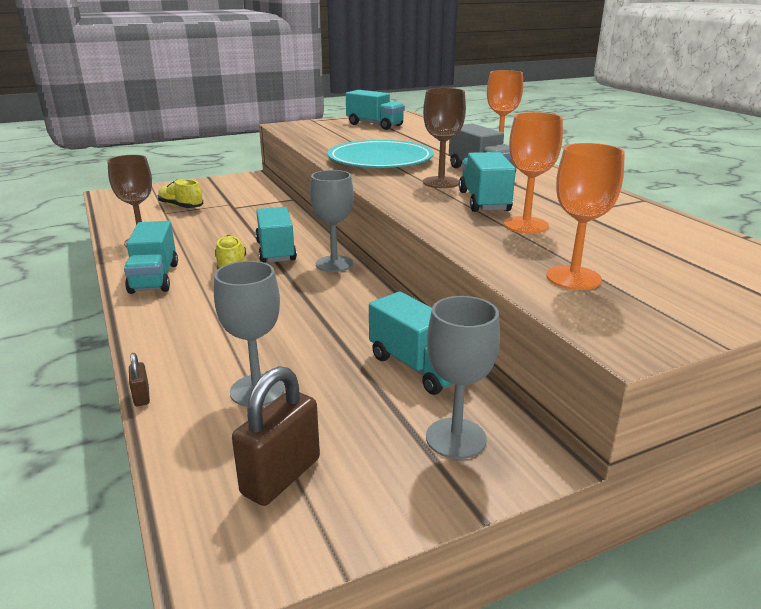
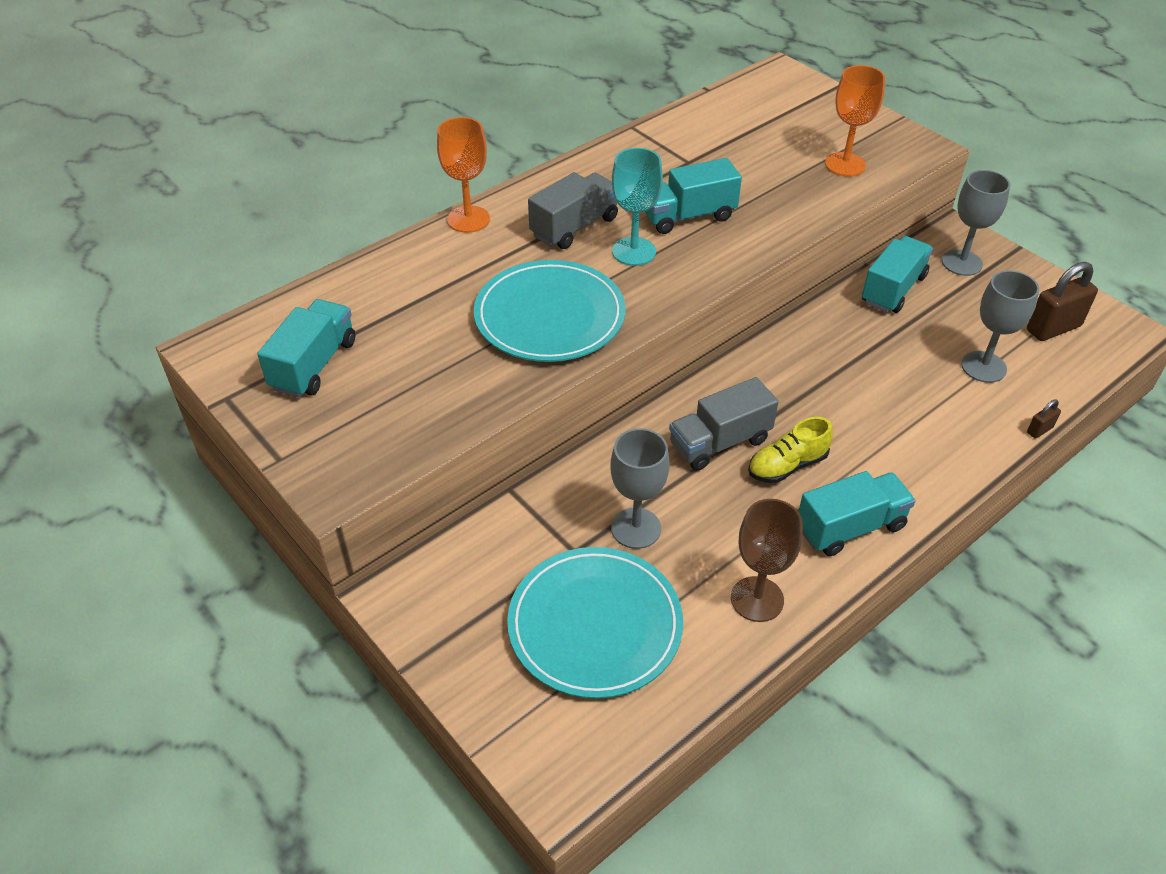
camera: 105 degrees left, 20 degrees up
(181, 207) = (595, 625): yellow shoe -> turquoise plate
(276, 251) = (719, 442): turquoise truck -> grey truck
(281, 476) = (1053, 328): brown padlock -> brown padlock turned 45 degrees counterclockwise
(334, 264) = (730, 381): grey goblet -> grey goblet (636, 528)
(441, 182) = (634, 251): brown goblet -> turquoise goblet
(526, 225) = (744, 189): orange goblet -> none

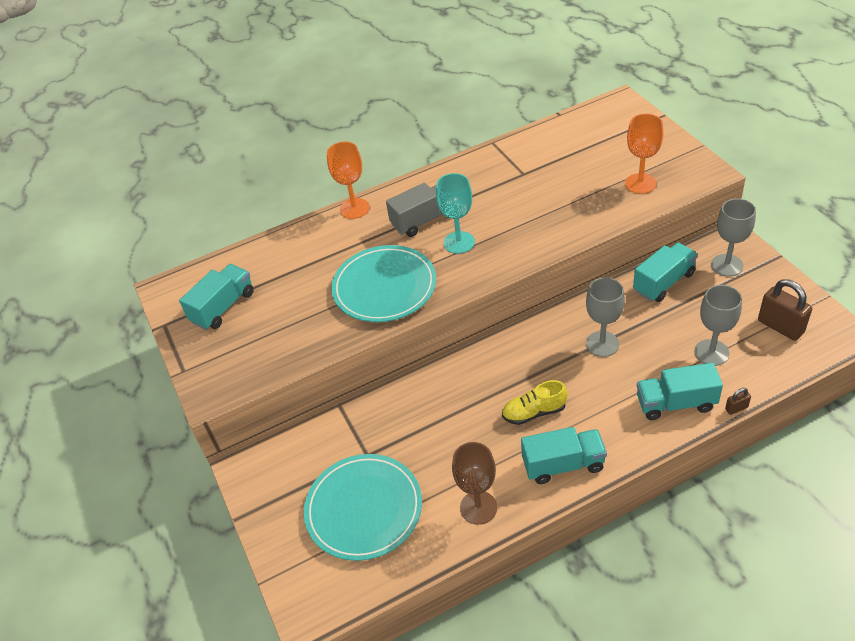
camera: 20 degrees right, 0 degrees up
(636, 528) = (413, 444): grey goblet -> grey goblet (602, 344)
(688, 216) = (507, 218): turquoise truck -> turquoise truck (675, 403)
(719, 442) = (492, 389): grey truck -> none
(1053, 328) = (780, 326): brown padlock -> brown padlock turned 60 degrees clockwise

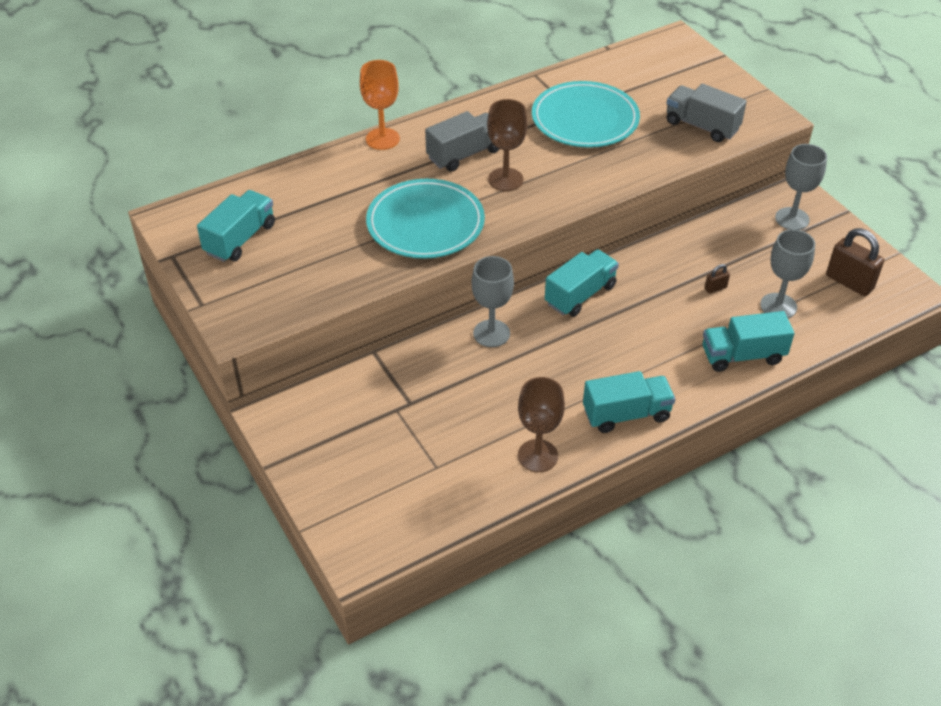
camera: 10 degrees left, 0 degrees up
(364, 509) = (411, 457): turquoise plate -> turquoise plate (585, 119)
(459, 242) = (505, 179): turquoise goblet -> brown goblet
(534, 412) = (592, 362): yellow shoe -> none
(602, 344) = (662, 295): grey goblet -> grey goblet (491, 333)
(640, 183) = (702, 126): orange goblet -> grey truck
(663, 282) = (725, 234): turquoise truck -> turquoise truck (580, 295)
(736, 408) = (805, 361): brown padlock -> brown padlock (715, 288)

